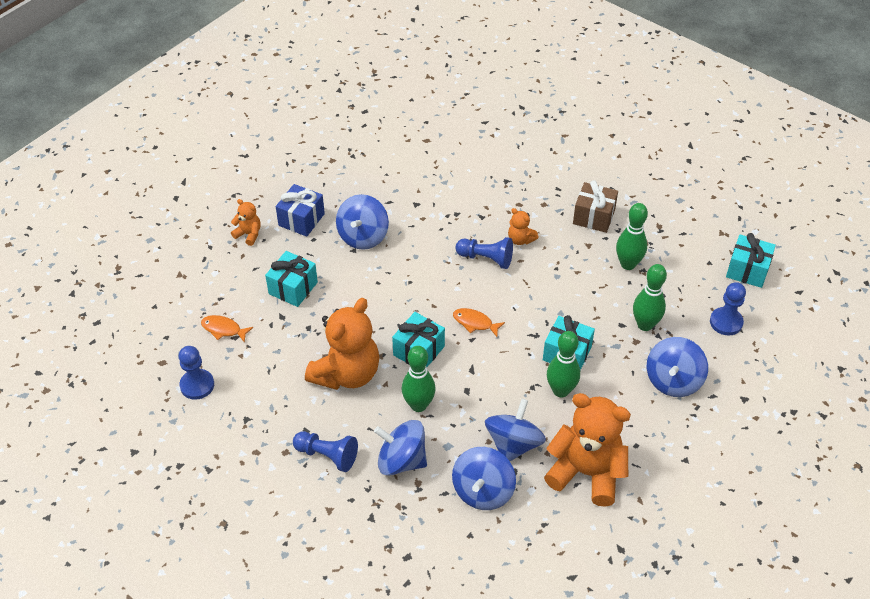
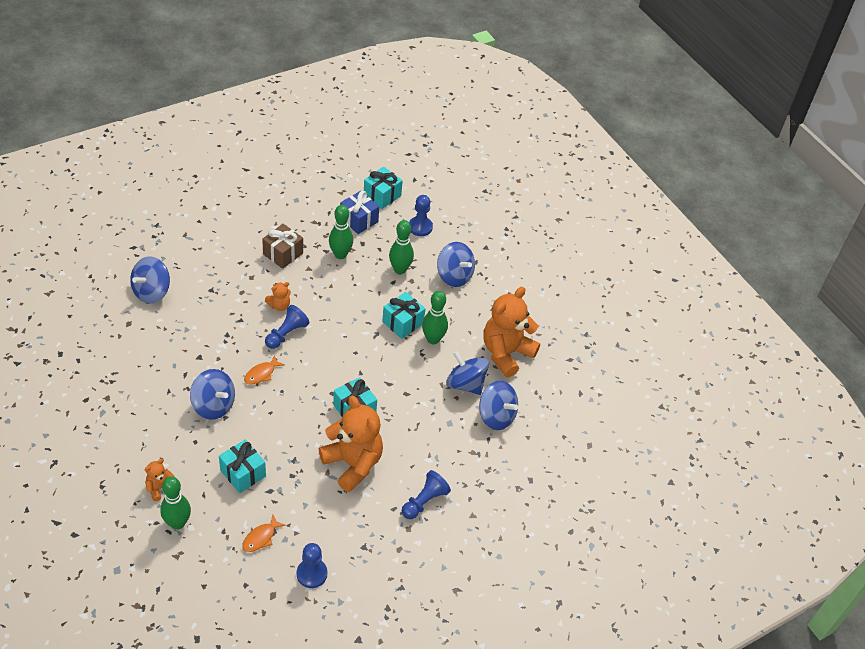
camera: 75 degrees left, 0 degrees up
(301, 219) = (166, 443): blue gift -> blue gift (359, 220)
(401, 460) = (450, 455): blue spinning top -> blue spinning top (151, 292)
(418, 405) = (405, 427): green bowling pin -> green bowling pin (177, 523)
(475, 323) = (346, 365): orange fish -> orange fish (261, 374)

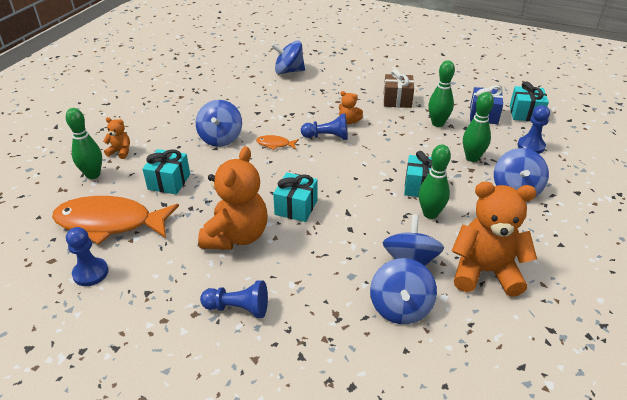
camera: 60 degrees right, 10 degrees down
(261, 538) = (110, 223): orange fish -> orange fish, size x2.43

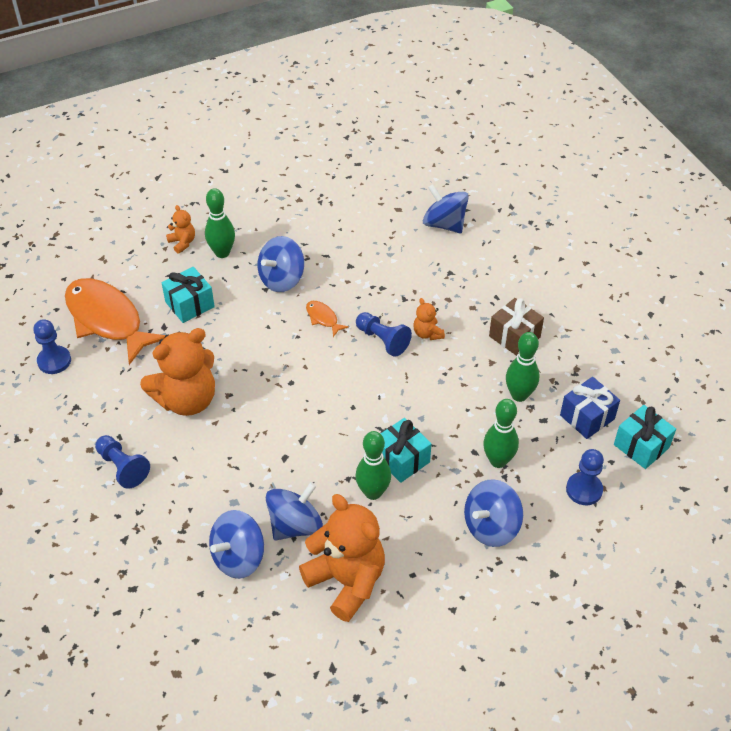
camera: 40 degrees right, 10 degrees up
(93, 175) = (138, 257): green bowling pin -> green bowling pin (222, 253)
(296, 207) = (264, 403): turquoise gift -> none

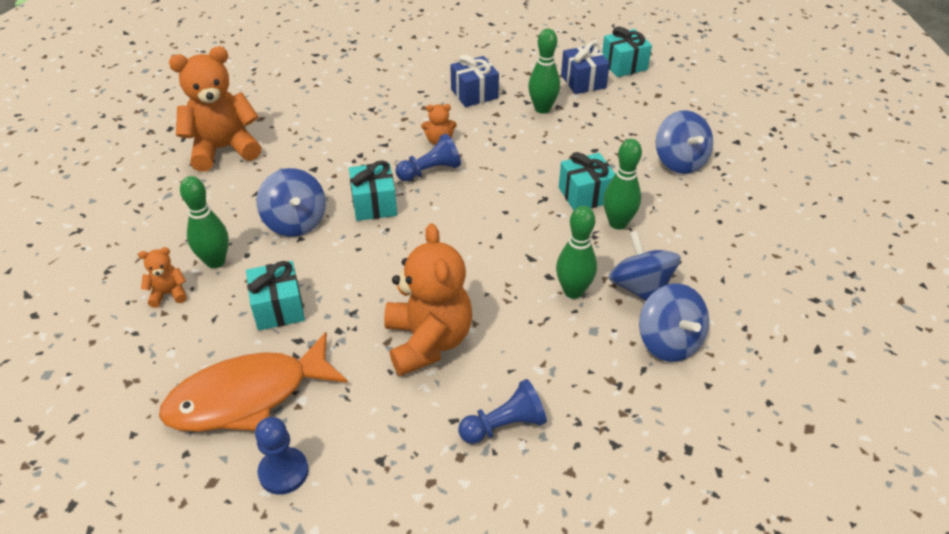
camera: 70 degrees left, 5 degrees down
(323, 318) = (374, 204): orange fish -> turquoise gift
(346, 581) = (717, 266): orange teddy bear -> orange teddy bear (223, 149)
(444, 224) = (306, 96): blue spinning top -> none
(498, 461) = (610, 139): green bowling pin -> green bowling pin (573, 291)
(514, 336) = (474, 94): brown gift -> blue gift
(584, 490) = (657, 103): blue pawn -> none

